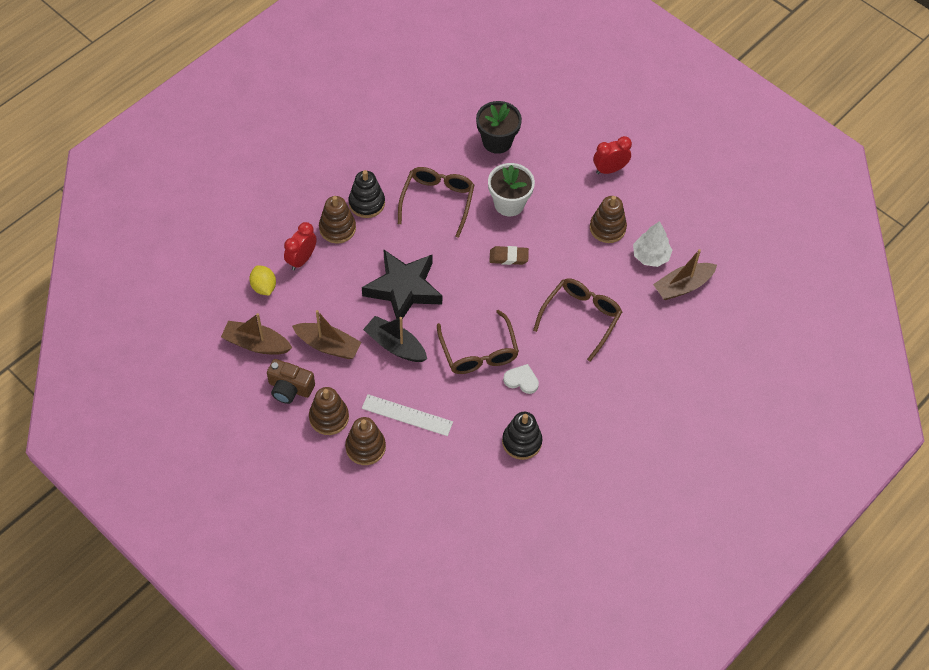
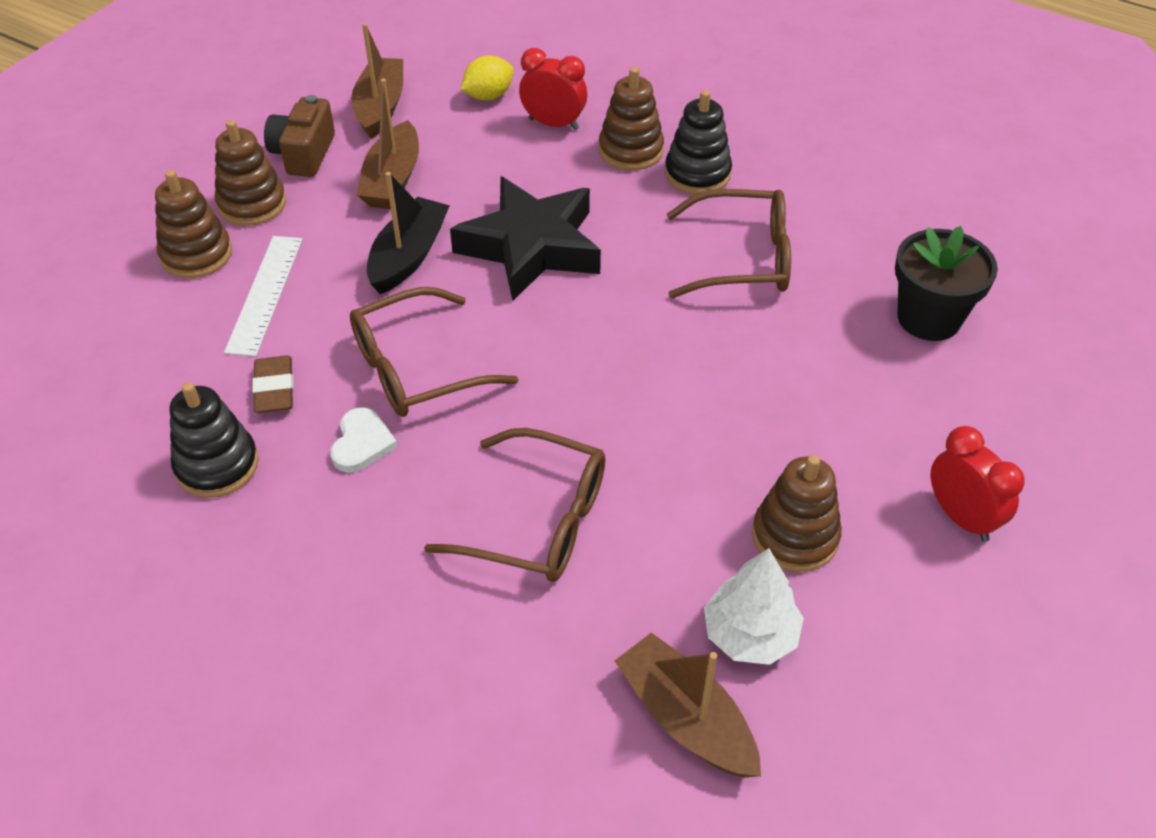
camera: 80 degrees right, 10 degrees down
(508, 257) = (652, 379): brown eraser -> brown eraser (274, 389)
(509, 203) = (784, 359): white flower pot -> none

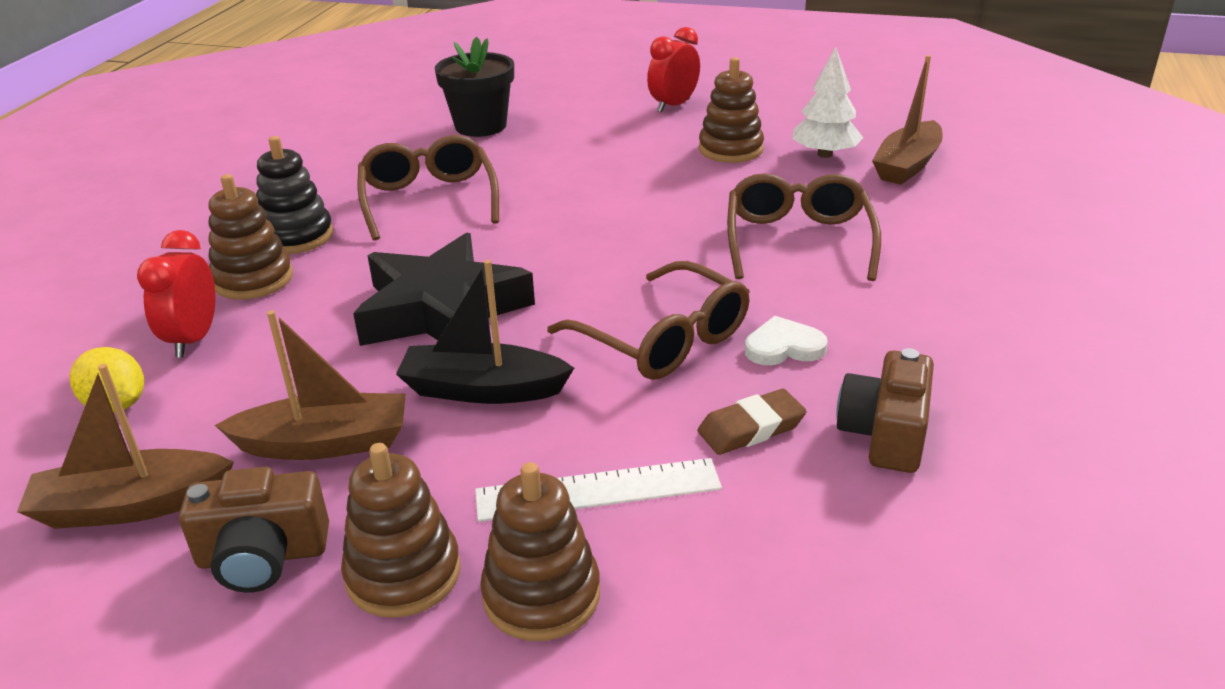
camera: 105 degrees left, 15 degrees down
(217, 465) = (884, 434): black stacking toy -> brown camera

